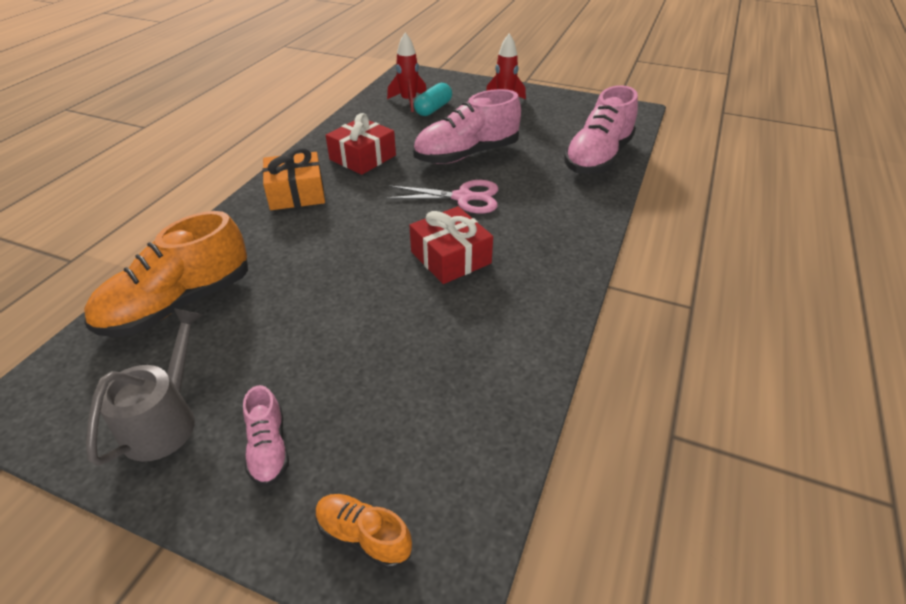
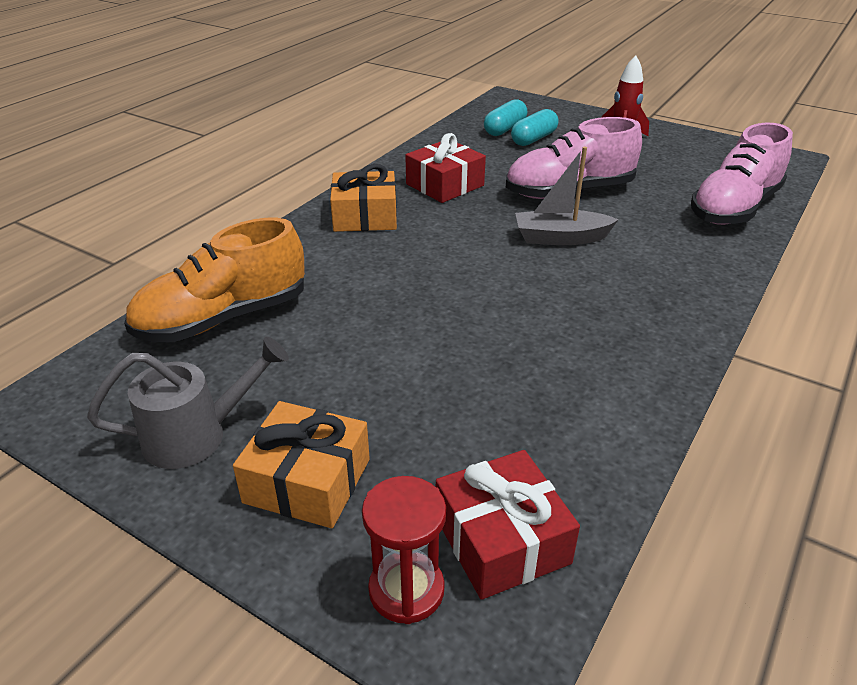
camera: 10 degrees right, 5 degrees down
(166, 419) = (198, 435): grey watering can -> grey watering can turned 45 degrees clockwise
(269, 448) = (307, 481): pink shoe -> orange gift
(363, 536) = (406, 590): orange shoe -> red hourglass
(408, 101) = (505, 129): red rocket -> turquoise capsule
(450, 257) = (539, 302): red gift -> red gift (501, 540)
(463, 197) = (560, 238): pink scissors -> grey boat

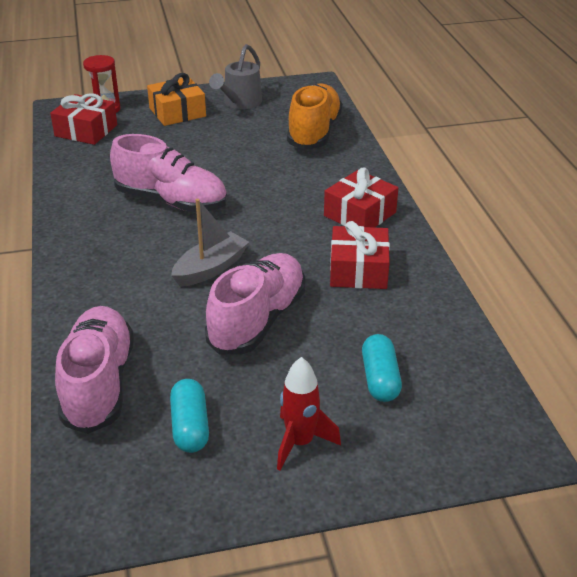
camera: 135 degrees right, 0 degrees up
(365, 216) = (360, 214): orange gift -> red gift
(505, 129) = (429, 378): turquoise capsule -> turquoise capsule (190, 426)
(517, 320) = (171, 201): none -> pink shoe

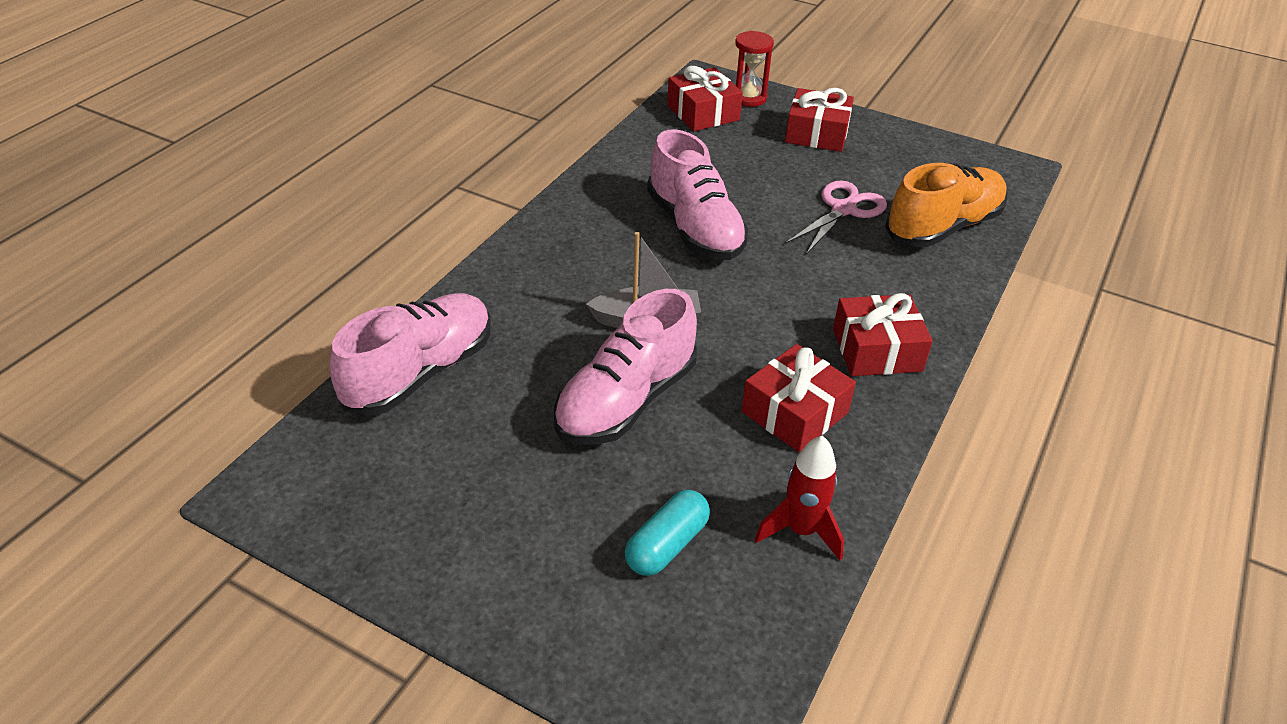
camera: 40 degrees right, 5 degrees up
(177, 112) = (817, 134): orange gift -> red gift
(190, 426) = (441, 465): turquoise capsule -> none
(239, 103) = (897, 153): grey watering can -> none
(248, 148) = (843, 210): none -> pink scissors
(258, 320) = (626, 401): pink shoe -> pink shoe turned 150 degrees clockwise
(300, 443) = (510, 552): red rocket -> red rocket (801, 531)

